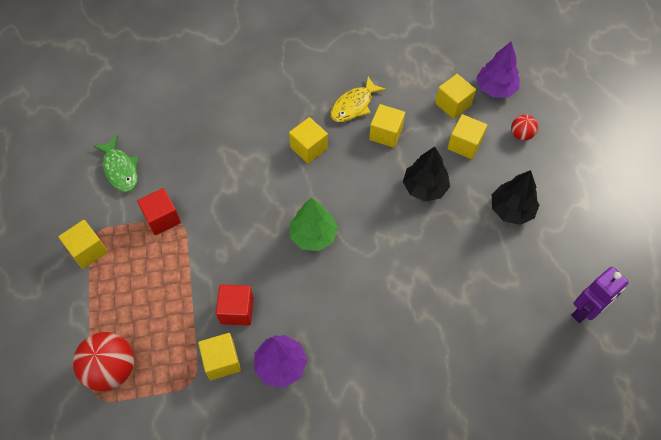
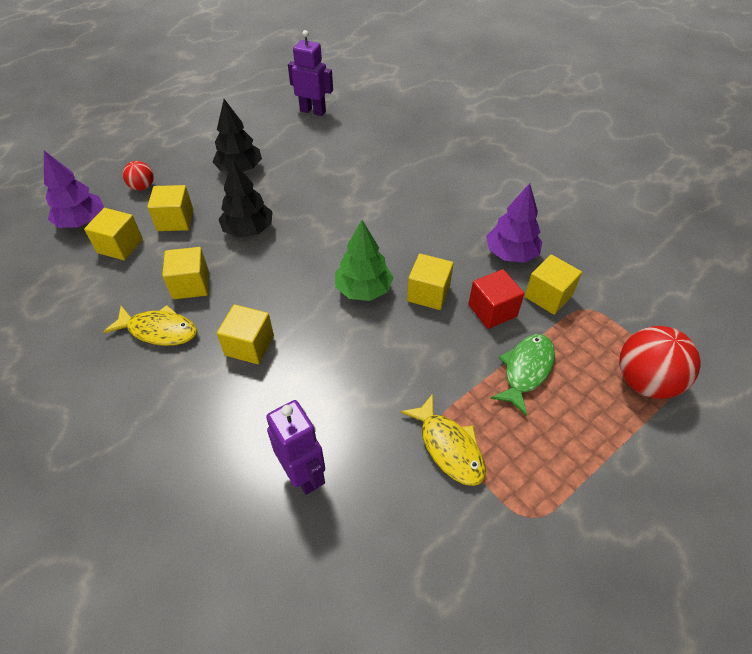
camera: 120 degrees left, 10 degrees down
(88, 250) = (557, 508): yellow cube -> yellow cube (428, 293)
(120, 169) = (416, 557): green fish -> green fish (526, 370)
(162, 218) = (449, 447): red cube -> yellow fish
(201, 141) = (303, 474): none -> purple robot

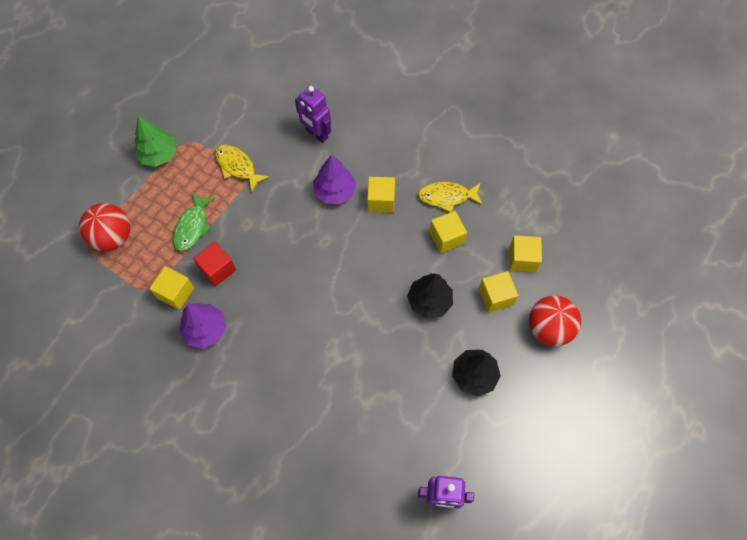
camera: 165 degrees right, 15 degrees up
(82, 221) = (570, 276): purple tree -> purple tree (334, 191)
(142, 187) = (548, 328): red ball -> red ball, size x1.86
(363, 290) = (316, 264): green tree -> green tree (158, 154)
(428, 293) = (267, 273): yellow cube -> none

